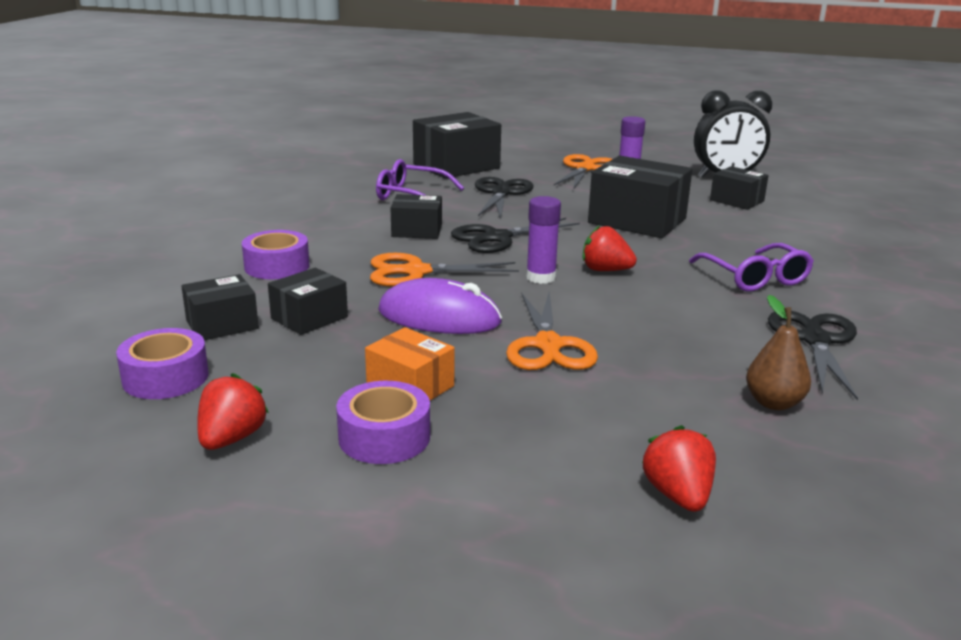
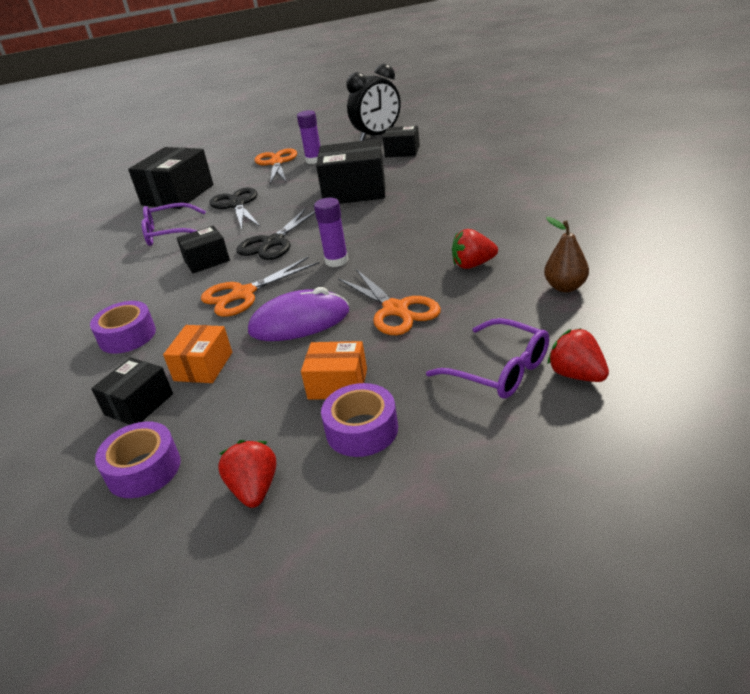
camera: 25 degrees left, 10 degrees up
(309, 318) = (203, 366): black box -> orange box
(605, 270) = (373, 237): red strawberry -> red strawberry (473, 265)
(755, 278) = (470, 204): purple glasses -> purple glasses (500, 370)
(815, 340) = (545, 234): black scissors -> none

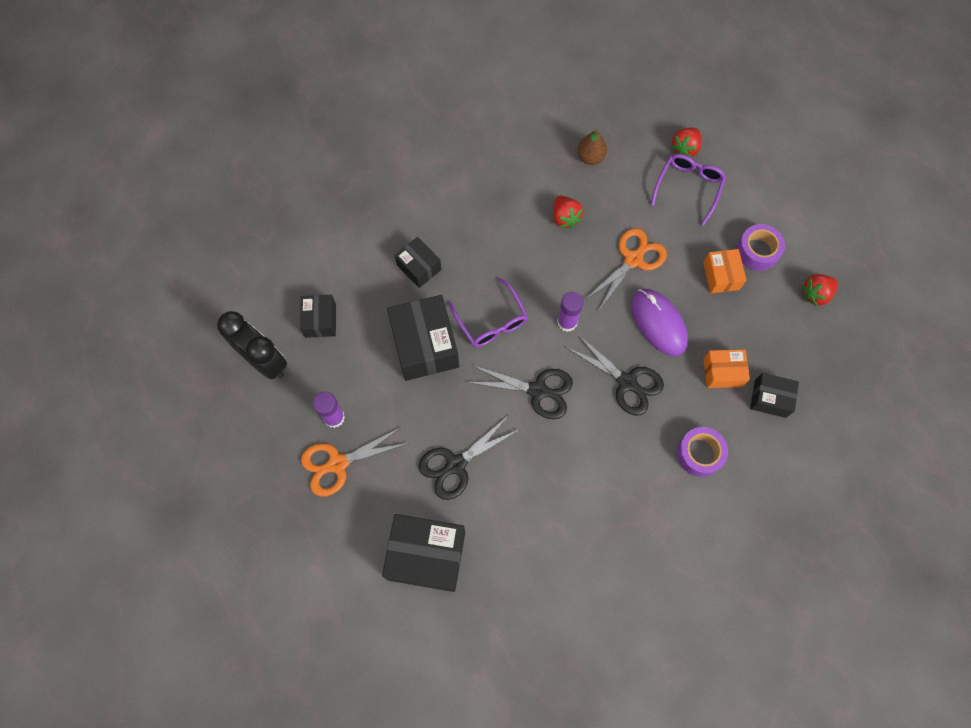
camera: 110 degrees left, 35 degrees up
(143, 469) = (821, 364): purple tape -> none
(169, 233) = (523, 513): purple glasses -> purple glasses (491, 321)
(206, 260) = (575, 442): black box -> black box (419, 267)
(243, 294) = (627, 382): orange scissors -> black scissors

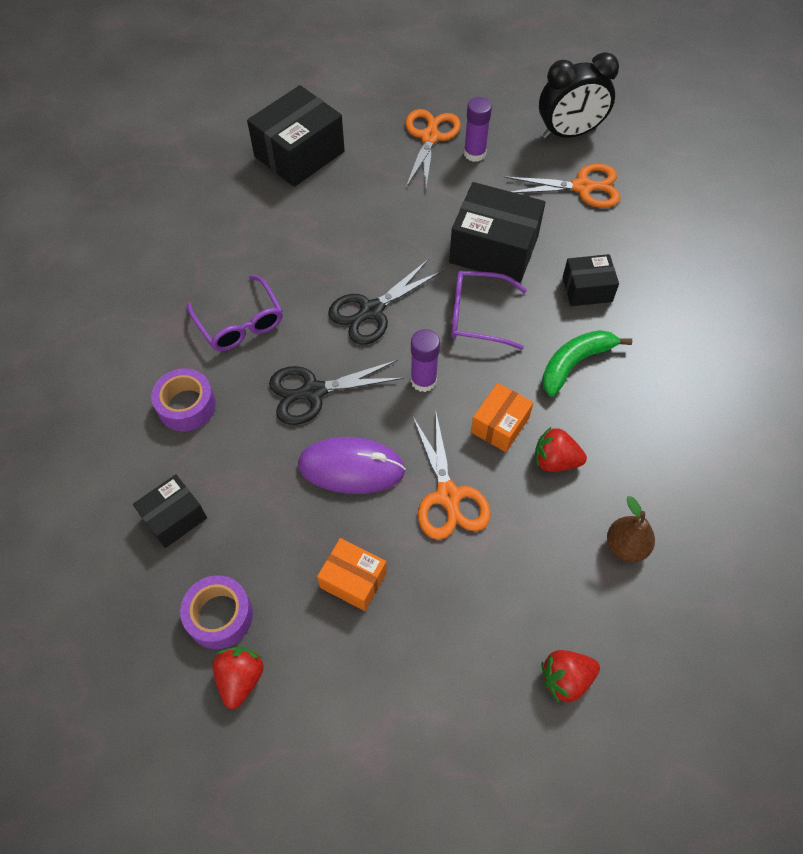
camera: 125 degrees right, 10 degrees down
(320, 320) = (582, 187): black box -> orange scissors
(456, 464) = (357, 211): black scissors -> none
(486, 243) = (575, 363): none -> green banana
(685, 148) = (566, 679): red strawberry -> red strawberry turned 90 degrees counterclockwise
(688, 187) = (502, 636): purple glasses -> purple glasses (240, 323)
(722, 372) = (243, 491): orange box -> orange box (500, 425)
(757, 251) = (351, 652): purple tape -> purple tape (219, 616)

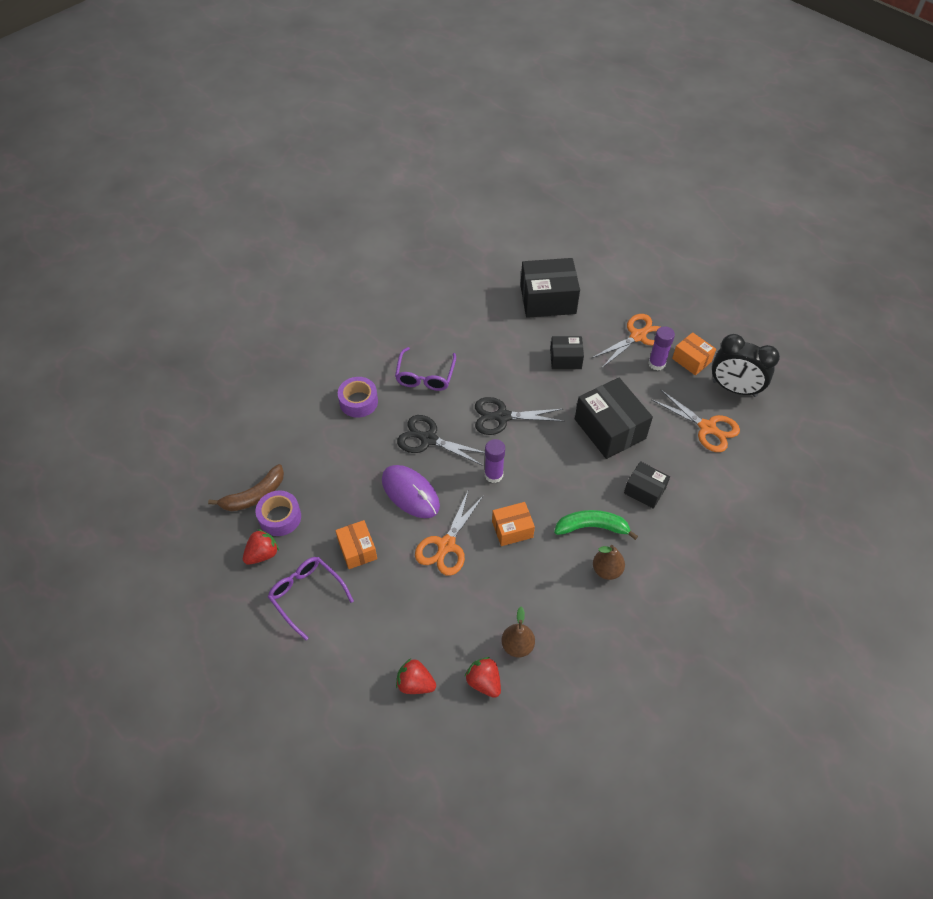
camera: 40 degrees right, 5 degrees down
(159, 614) = (254, 495): none -> brown banana
(174, 517) = (302, 454): black box -> black box (565, 359)
(477, 316) = (560, 460): purple glasses -> purple glasses (306, 595)
(504, 130) = (691, 360): none -> orange box
(555, 460) = (524, 571): red strawberry -> red strawberry (484, 682)
(631, 397) = (606, 570): none -> brown pear

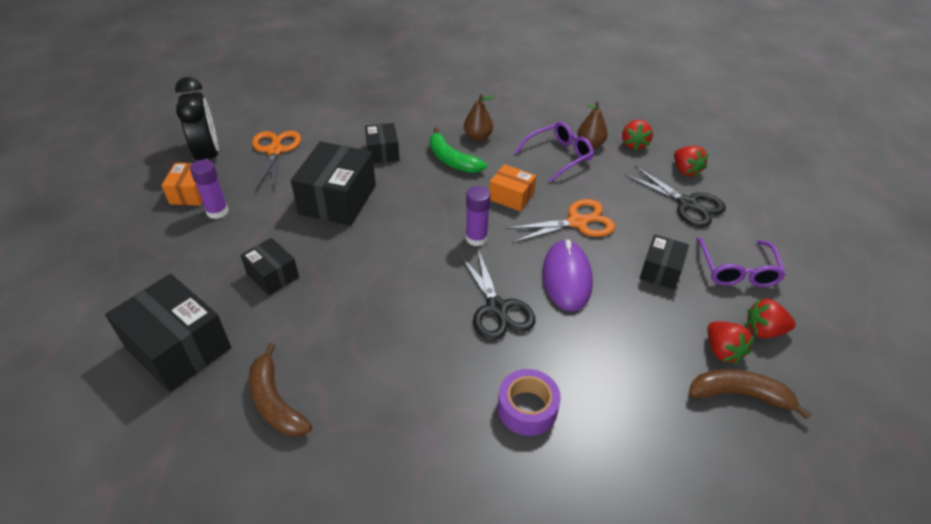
camera: 135 degrees left, 10 degrees down
(280, 517) = (722, 351): purple tape -> red strawberry
(357, 550) = (661, 270): orange box -> black box
(425, 376) = (421, 375): purple glasses -> purple glasses (559, 156)
(473, 316) = (275, 402): none -> brown banana
(502, 417) = (404, 274): black scissors -> black scissors (687, 204)
(638, 336) = (185, 242): orange scissors -> none

